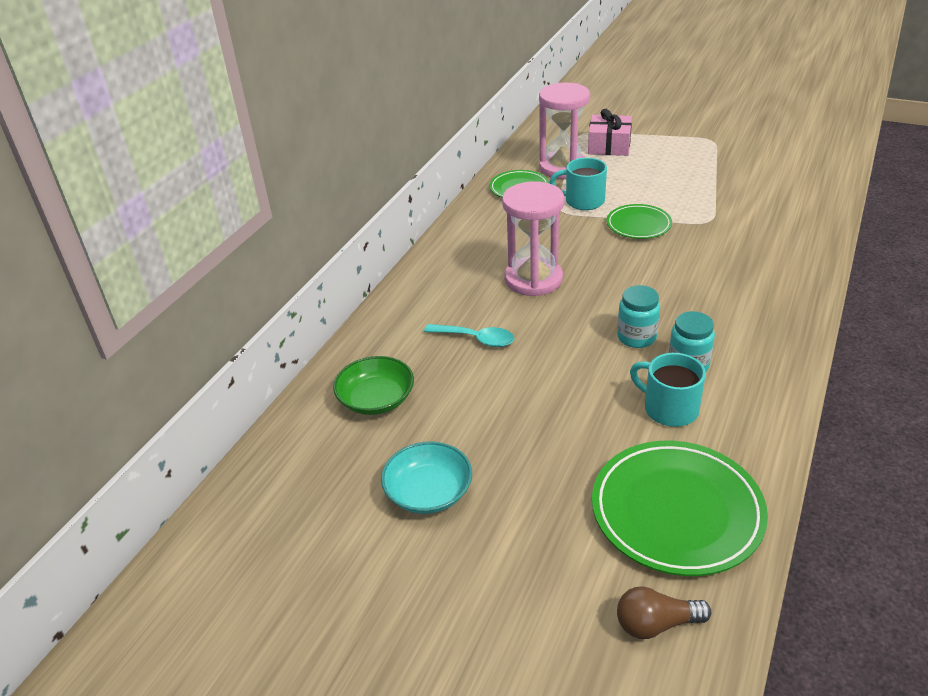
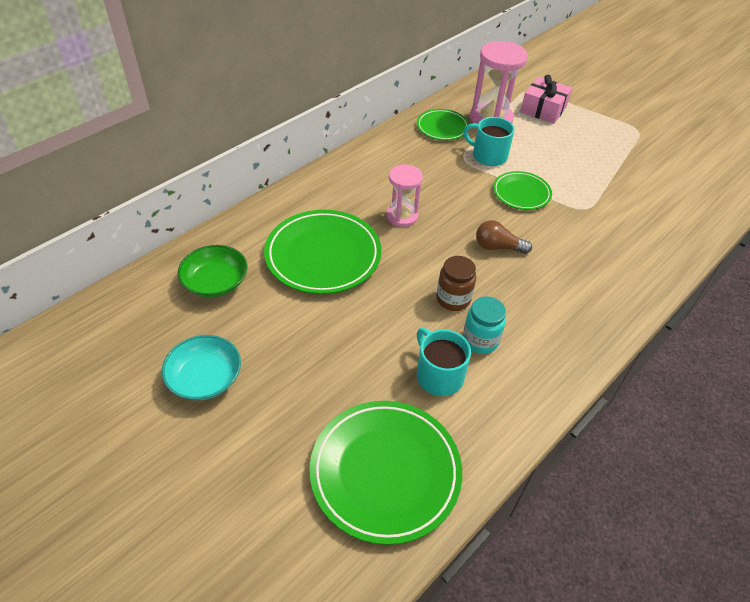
camera: 15 degrees right, 10 degrees up
(476, 339) = (323, 255): turquoise spoon -> green plate
(533, 279) = (402, 216): pink hourglass -> pink hourglass, size x0.63
(636, 337) = (453, 299): turquoise jar -> brown jar
(656, 624) = (305, 566): brown light bulb -> brown light bulb (498, 247)

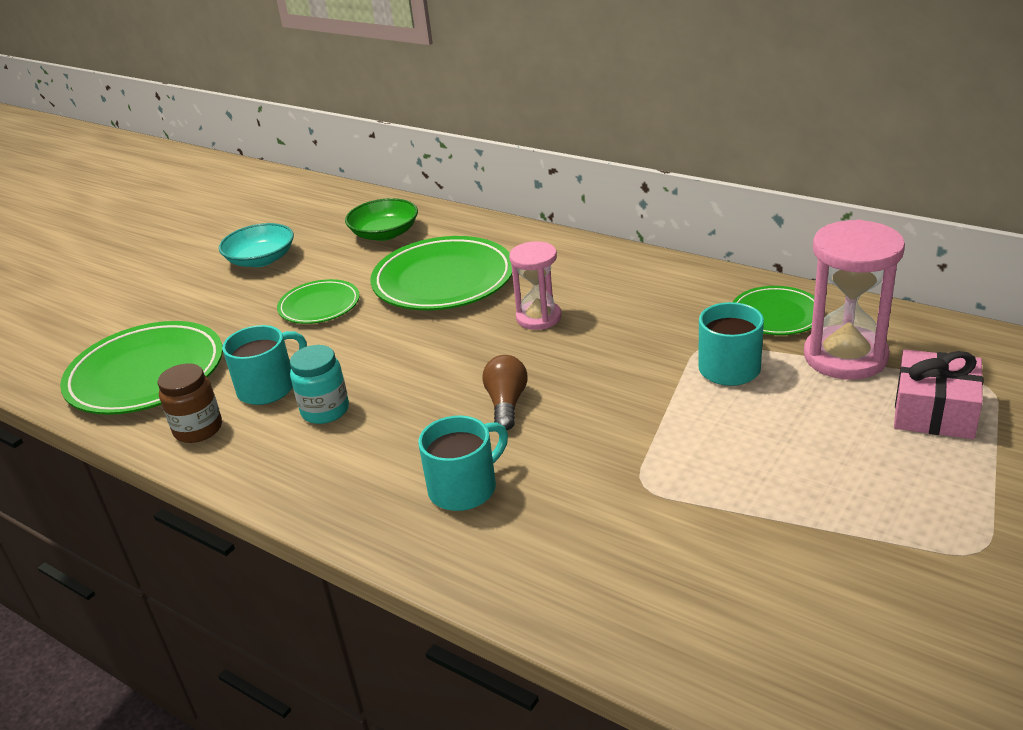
camera: 85 degrees right, 15 degrees down
(453, 299) = (393, 380): brown jar -> brown jar (198, 429)
(521, 193) = (648, 412): green plate -> green plate (319, 306)
(578, 277) = (464, 488): none -> turquoise mug

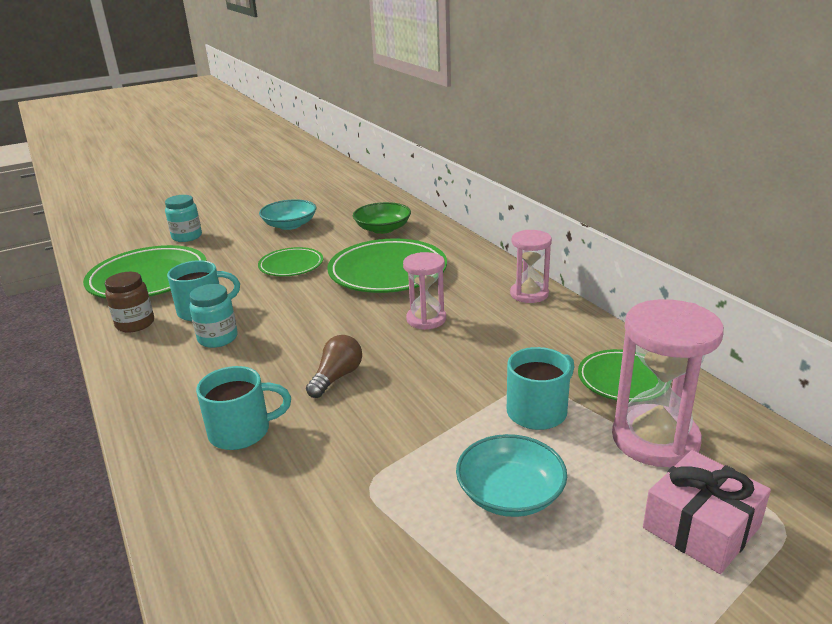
camera: 25 degrees right, 5 degrees down
(135, 311) = (187, 237): none -> turquoise jar
(617, 261) = (529, 294): none -> pink hourglass
(770, 444) = (510, 493): none -> turquoise bowl

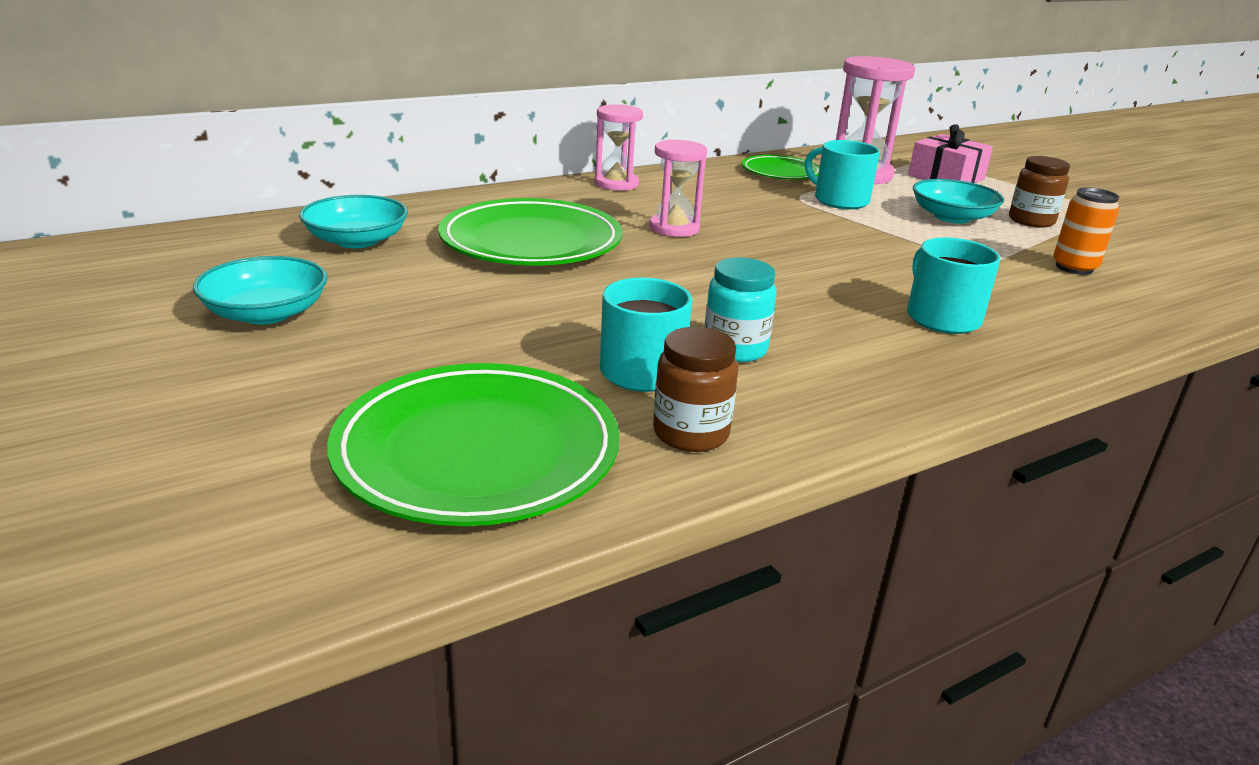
camera: 95 degrees left, 0 degrees up
(187, 237) = (233, 432): turquoise jar -> none
(291, 265) = (477, 306): green plate -> none
(337, 377) = (813, 272): brown light bulb -> none
(350, 566) = (1074, 268): none -> orange can
(383, 229) = (357, 240): green bowl -> turquoise bowl
(522, 576) = (1031, 221): none -> brown jar

